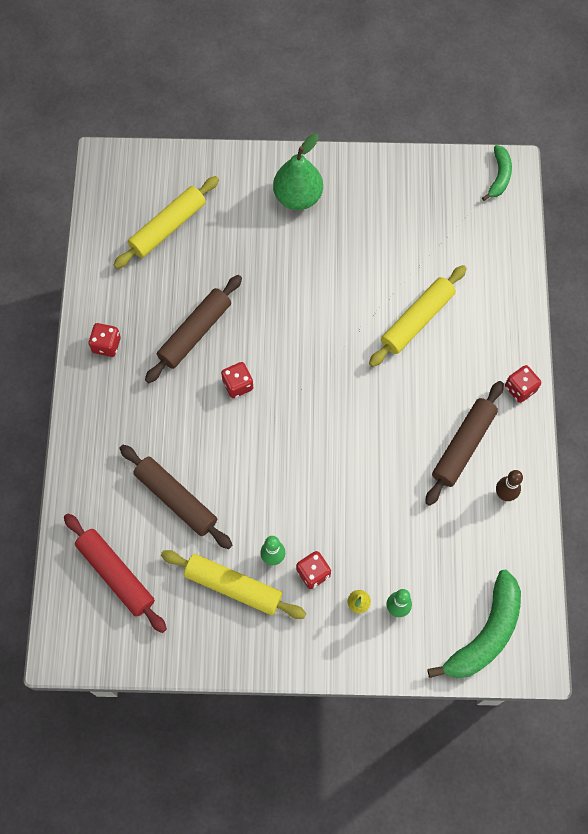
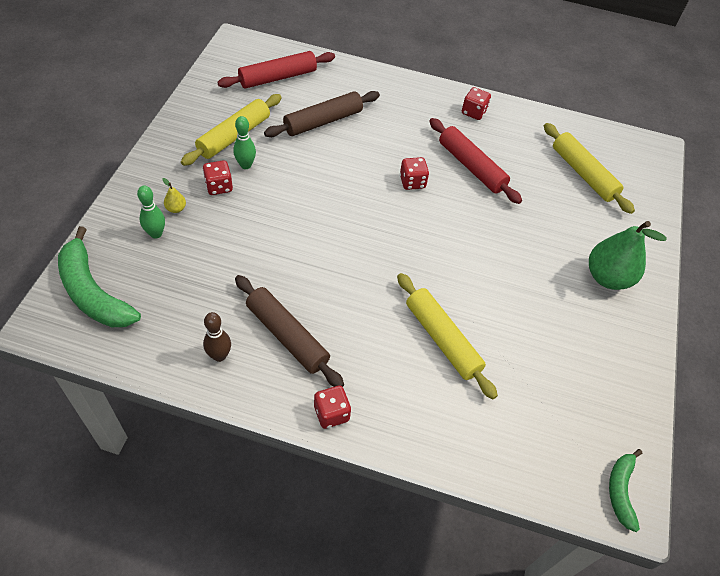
camera: 100 degrees right, 15 degrees down
(194, 332) = (471, 166): brown rolling pin -> red rolling pin
(499, 176) = (620, 491): green banana -> green banana turned 75 degrees clockwise

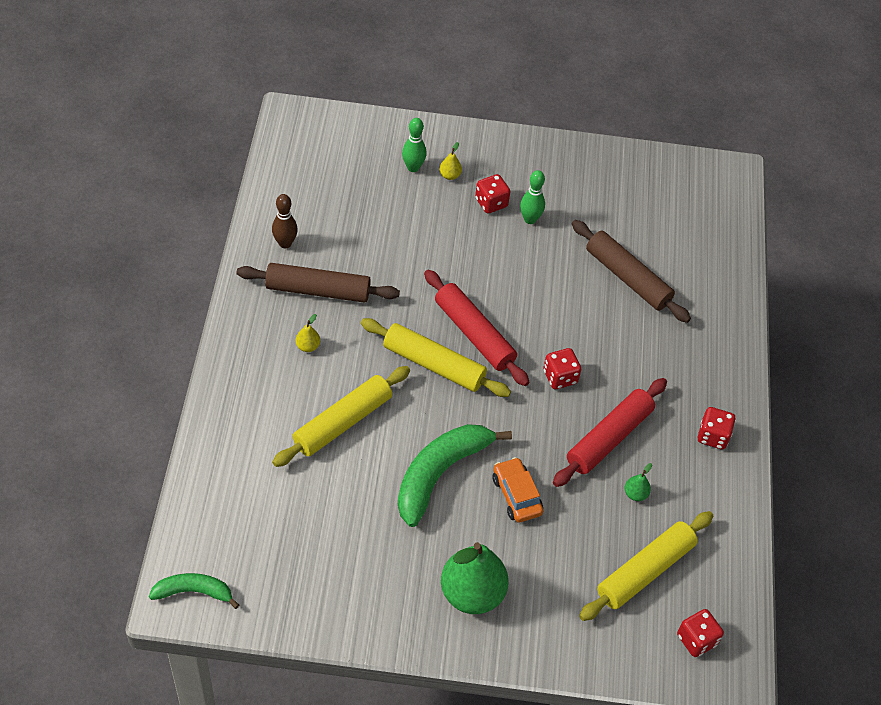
camera: 80 degrees right, 0 degrees up
(93, 292) = (333, 140): green banana -> green banana (440, 474)
(234, 136) = (570, 201): yellow rolling pin -> yellow rolling pin (434, 364)
(278, 77) = (685, 223): red rolling pin -> red rolling pin (474, 334)
(287, 336) = (318, 290): brown rolling pin -> brown rolling pin turned 60 degrees clockwise
(331, 413) = (240, 337): red dice -> red dice (696, 640)
(353, 354) = (308, 346): none -> yellow pear
(520, 164) = (635, 494): none -> green pear
(520, 232) = (516, 495): none -> orange car

